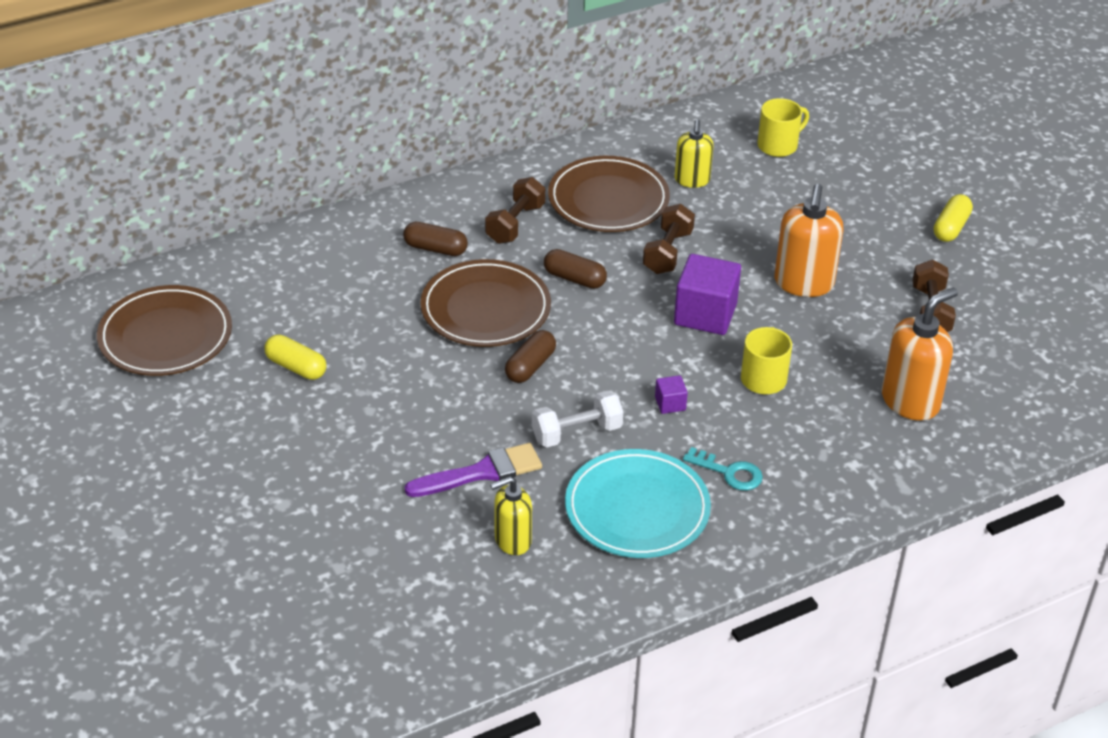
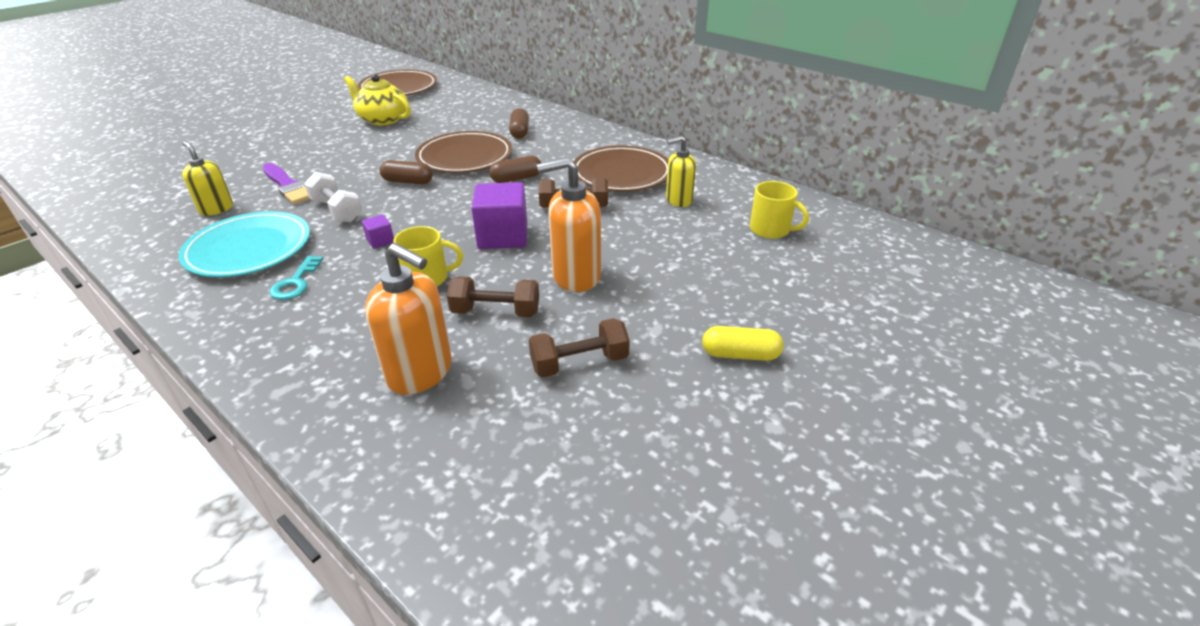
camera: 70 degrees right, 5 degrees down
(296, 367) = (383, 119): yellow capsule -> yellow teapot
(515, 224) = (565, 149): brown dumbbell -> brown dumbbell (496, 312)
(574, 278) = (516, 179): brown capsule -> brown capsule turned 60 degrees clockwise

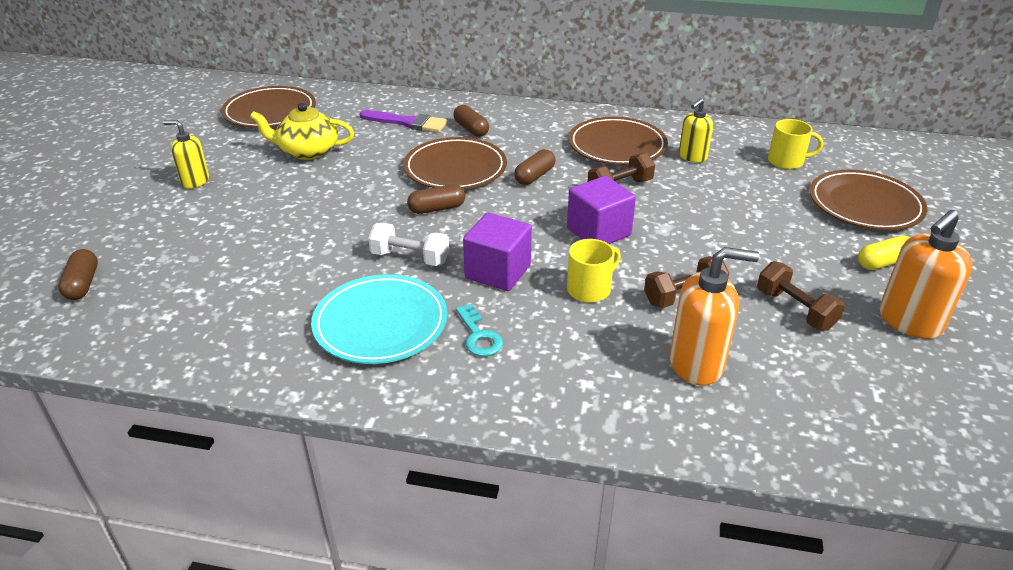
camera: 30 degrees left, 0 degrees up
(134, 165) = (83, 284): none -> brown capsule
(216, 209) = (275, 298): yellow soap dispenser -> yellow soap dispenser (195, 181)
(289, 186) = (319, 250): purple brush -> purple brush (407, 123)
(380, 241) = (498, 272): purple cube -> purple cube, size x2.16
(575, 276) = (702, 246): orange soap dispenser -> orange soap dispenser (909, 322)
(579, 363) = (795, 310): brown dumbbell -> brown dumbbell turned 75 degrees counterclockwise
(800, 294) = (865, 205): none -> brown plate

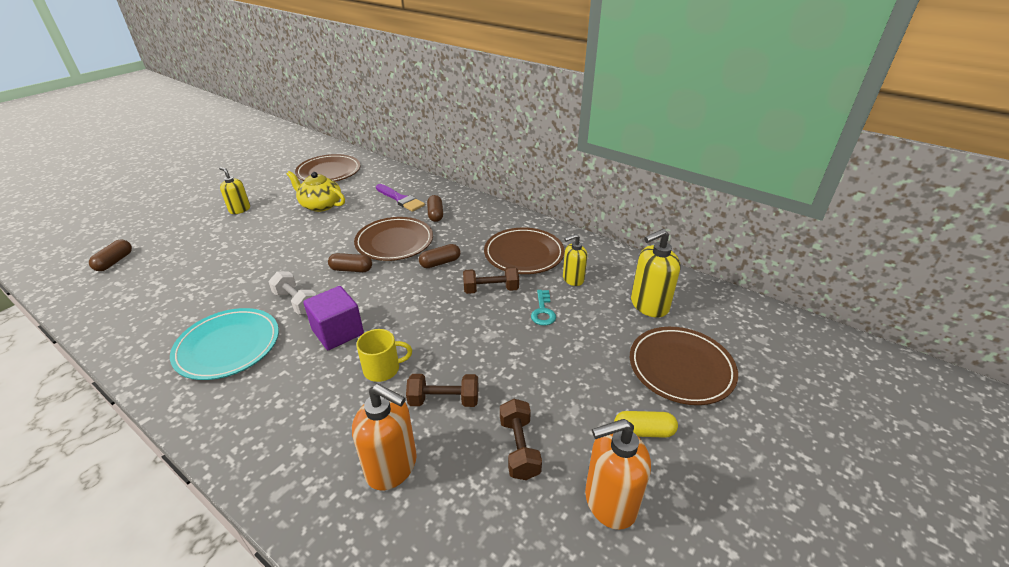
camera: 25 degrees right, 0 degrees up
(479, 335) = (273, 379): turquoise key -> turquoise key (543, 311)
(598, 232) = (438, 322): purple cube -> none
(787, 161) = (649, 305): yellow mug -> yellow soap dispenser

